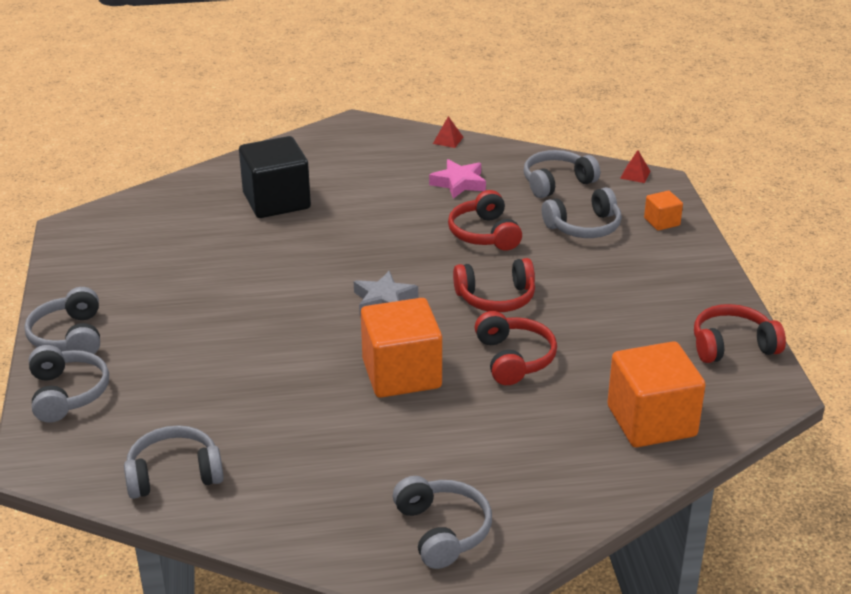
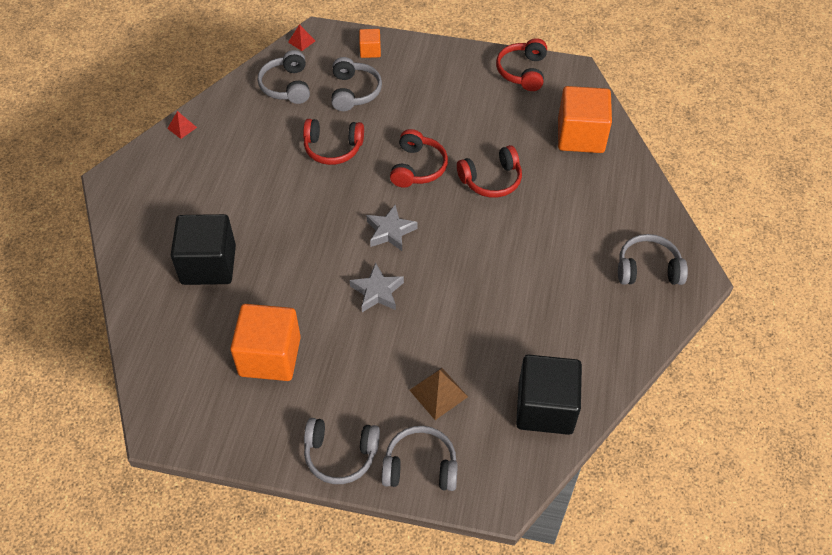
camera: 70 degrees left, 20 degrees up
(168, 386) = (438, 393): none -> brown pyramid
(174, 474) = (545, 408): grey headphones -> black cube
(292, 311) = (377, 292): none -> grey star
(401, 374) = (483, 245): orange cube -> orange cube (270, 356)
(459, 183) = (253, 141): pink star -> none
(514, 359) = (491, 180): red headphones -> red headphones turned 150 degrees clockwise

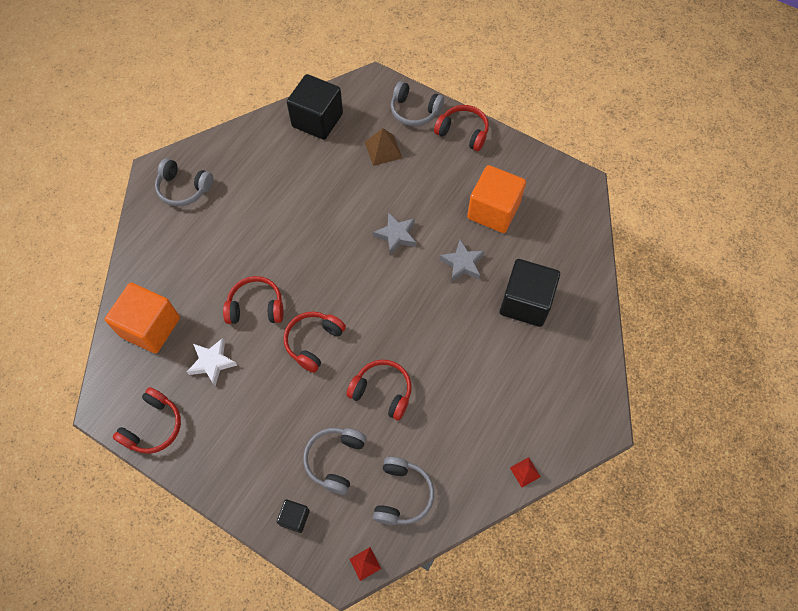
camera: 160 degrees left, 10 degrees up
(340, 455) = (463, 132): grey headphones -> red headphones
(370, 51) = (295, 518): orange cube -> black cube
(390, 231) = (365, 285): grey star -> grey star (462, 263)
(503, 126) = (212, 362): none -> white star

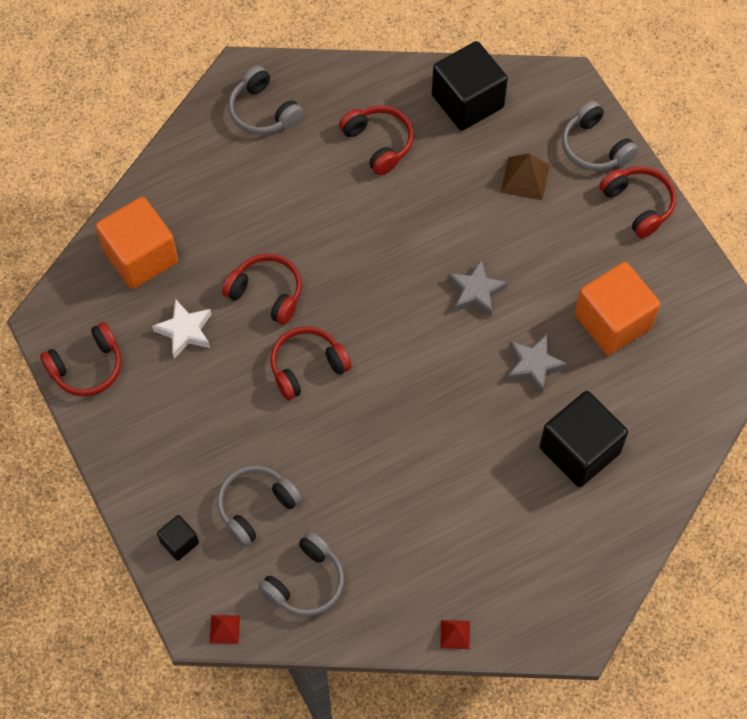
camera: 30 degrees right, 0 degrees up
(382, 391) = (351, 462): red headphones -> red headphones (379, 143)

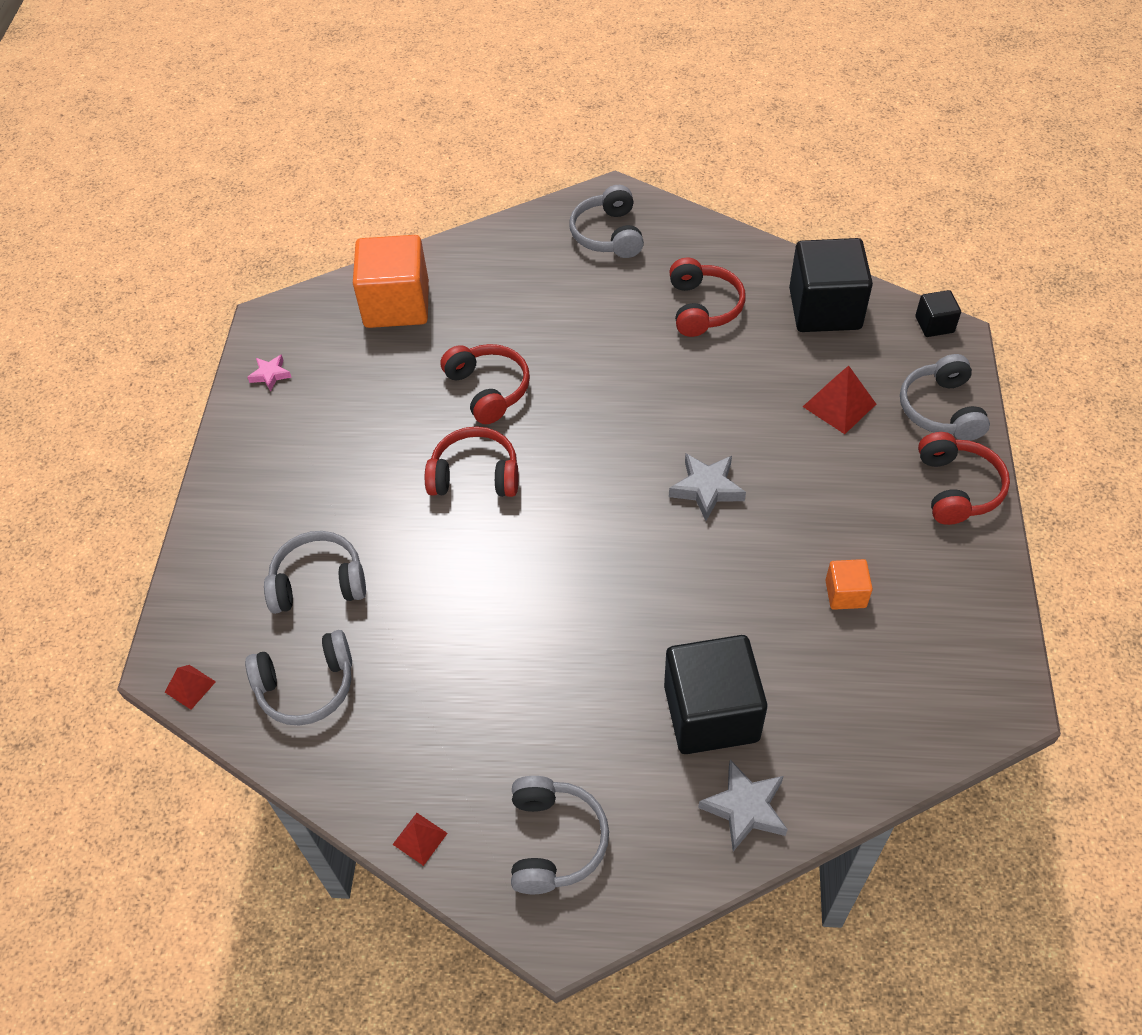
camera: 35 degrees right, 10 degrees down
(87, 367) = (270, 375): red headphones -> pink star
(179, 542) = (219, 576): black cube -> black cube (934, 324)
(185, 331) = (384, 386): white star -> none
(525, 178) = (839, 405): brown pyramid -> red pyramid
(533, 365) = (719, 594): grey star -> grey star (745, 808)
(538, 586) = (555, 841): none -> grey headphones
(612, 321) = (845, 594): orange cube -> orange cube, size x0.47

